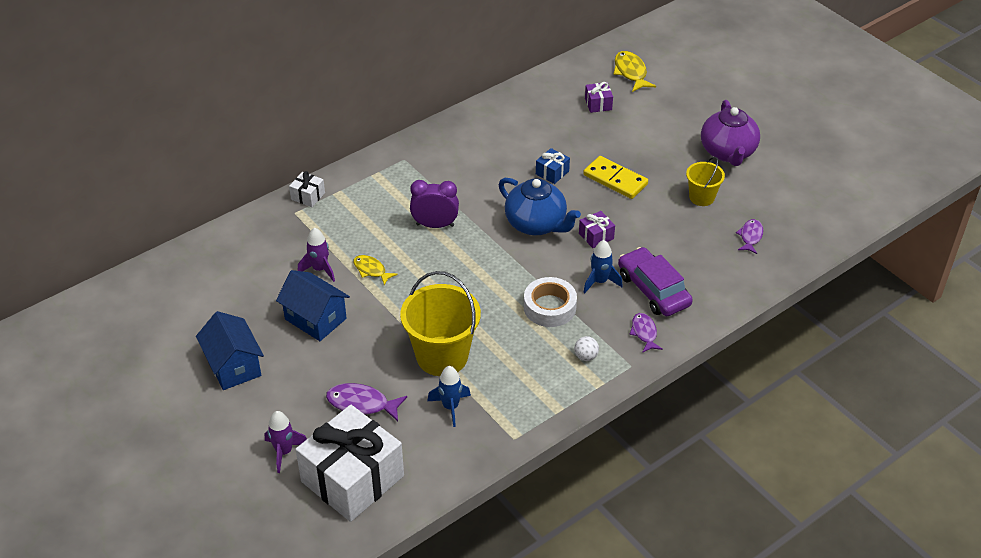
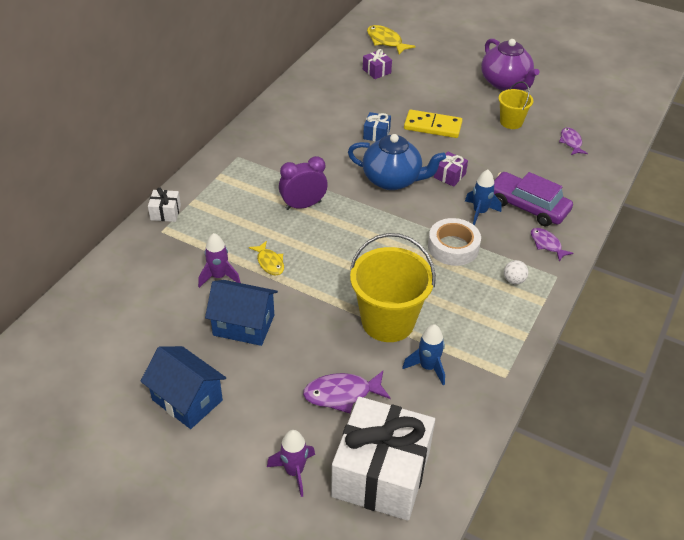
camera: 25 degrees left, 0 degrees up
(371, 270) = (269, 262): yellow fish -> yellow fish turned 135 degrees counterclockwise

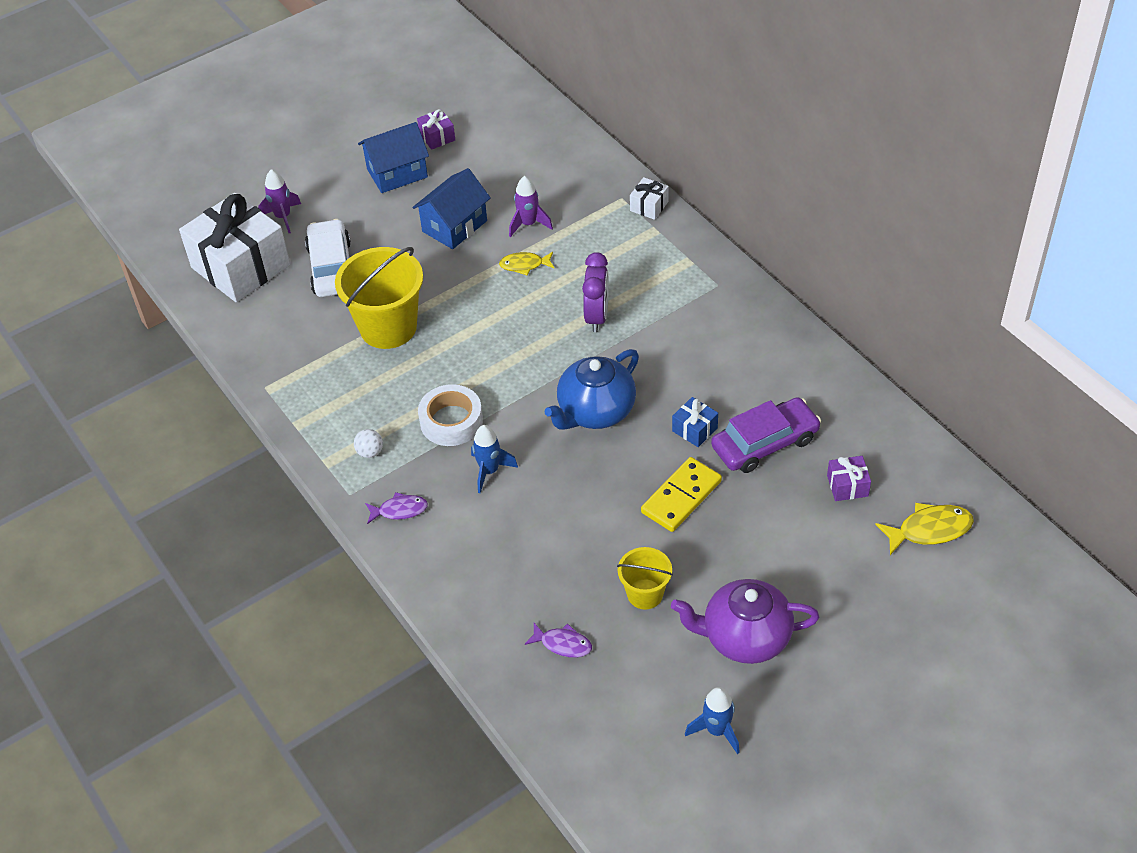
camera: 120 degrees right, 5 degrees up
(342, 394) = (332, 267): purple fish -> white car
(428, 367) = (316, 336): blue rocket -> blue rocket (717, 730)
(449, 176) = (571, 471): purple gift -> purple gift (437, 137)
(528, 206) = (471, 525): purple car -> purple car (765, 443)

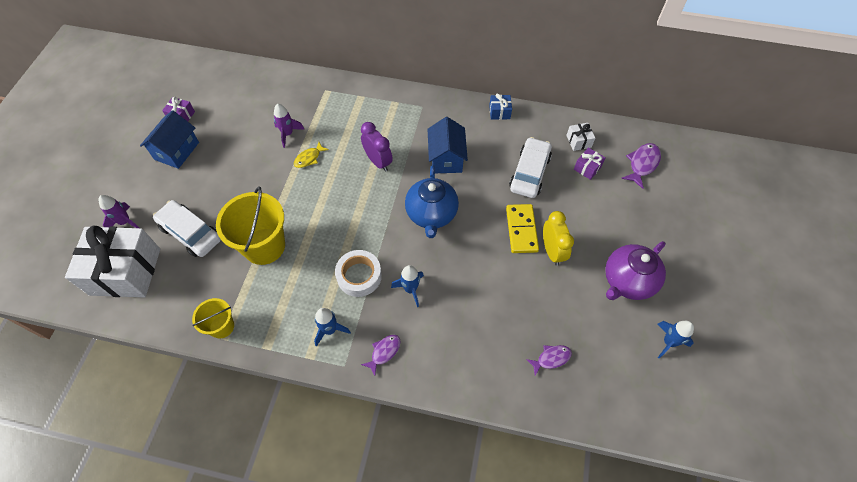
camera: 45 degrees left, 10 degrees up
(370, 452) = (330, 330): white ball -> blue rocket
(454, 226) = (245, 161): blue house -> blue house (446, 158)
(645, 594) = (560, 296): yellow bucket -> yellow bucket (222, 326)
(649, 206) = (344, 86): white gift -> white gift (578, 141)
(691, 543) = (552, 251): none -> yellow clock
(694, 429) = (490, 189): blue gift -> blue gift (499, 112)
(765, 443) = (529, 173): purple car -> white car
(929, 530) = (642, 164): yellow fish -> purple fish

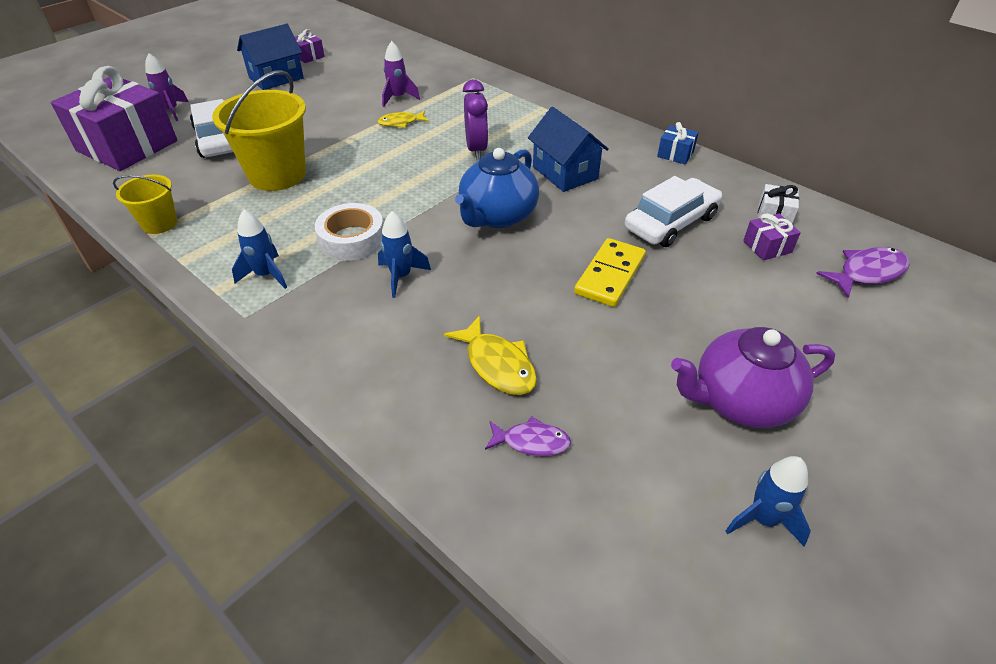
camera: 30 degrees right, 15 degrees down
(125, 271) = (127, 146): white gift -> purple gift
(384, 352) = (305, 325): purple fish -> none
(446, 158) = (565, 173): blue house -> blue house turned 60 degrees counterclockwise
(504, 322) = (497, 365): none -> yellow fish
(552, 251) = (638, 315): yellow clock -> none

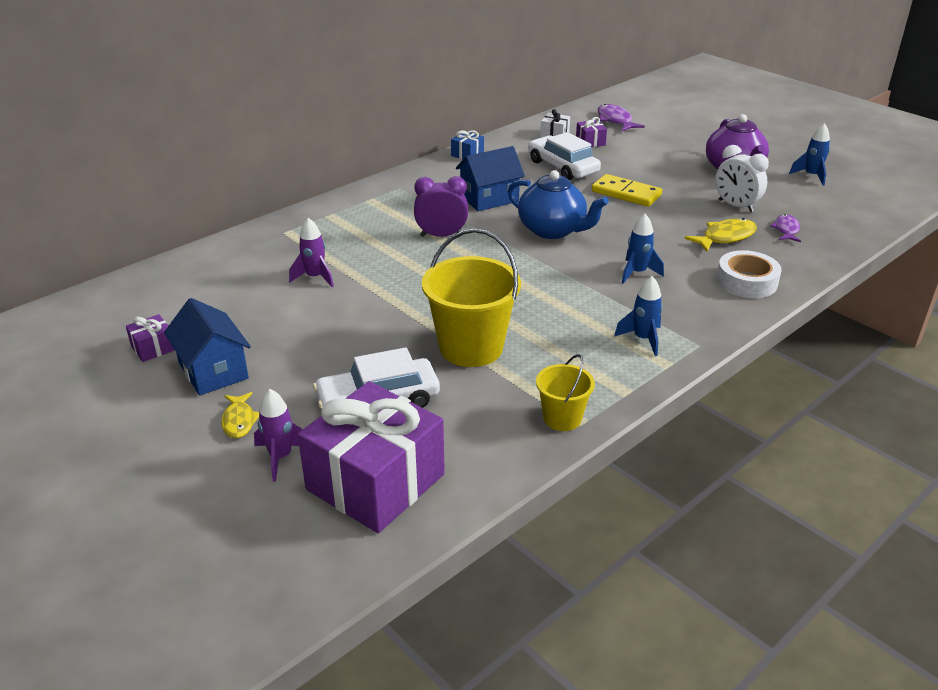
camera: 85 degrees left, 10 degrees down
(352, 239) = (587, 297): white tape -> white tape (746, 281)
(400, 123) = (375, 275): yellow fish -> yellow fish (239, 421)
(601, 388) = (736, 206): none -> white clock

